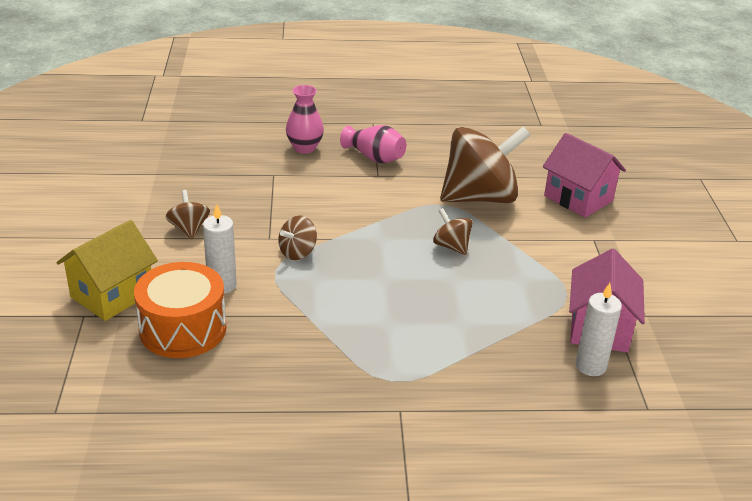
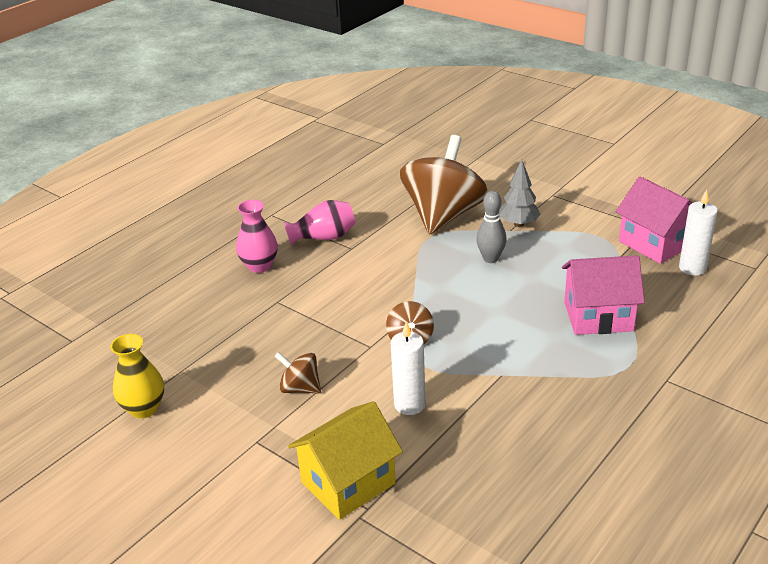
camera: 45 degrees left, 0 degrees up
(105, 179) = (144, 408): none -> yellow vase
(112, 295) = (348, 483): yellow house -> yellow house turned 60 degrees clockwise
(183, 329) = (449, 456): orange drum -> none
(451, 246) = (491, 259): brown spinning top -> grey bowling pin
(521, 240) = (518, 224): none -> grey tree
(578, 198) = (496, 176): pink house -> pink house (598, 316)

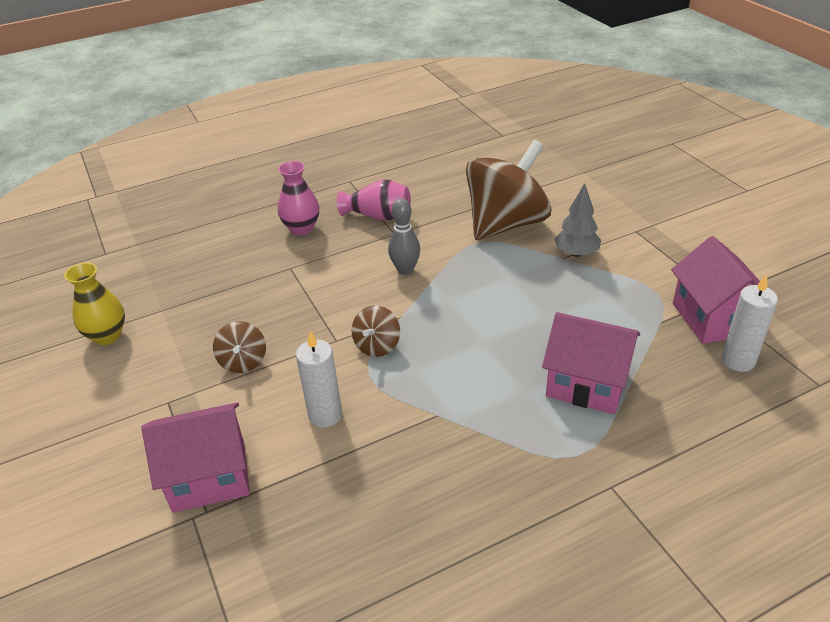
camera: 25 degrees right, 5 degrees up
(300, 388) = (243, 361): brown spinning top -> brown spinning top turned 150 degrees counterclockwise
(348, 483) = (209, 476): yellow house -> pink house
(491, 259) = (519, 283): grey bowling pin -> grey bowling pin (405, 270)

